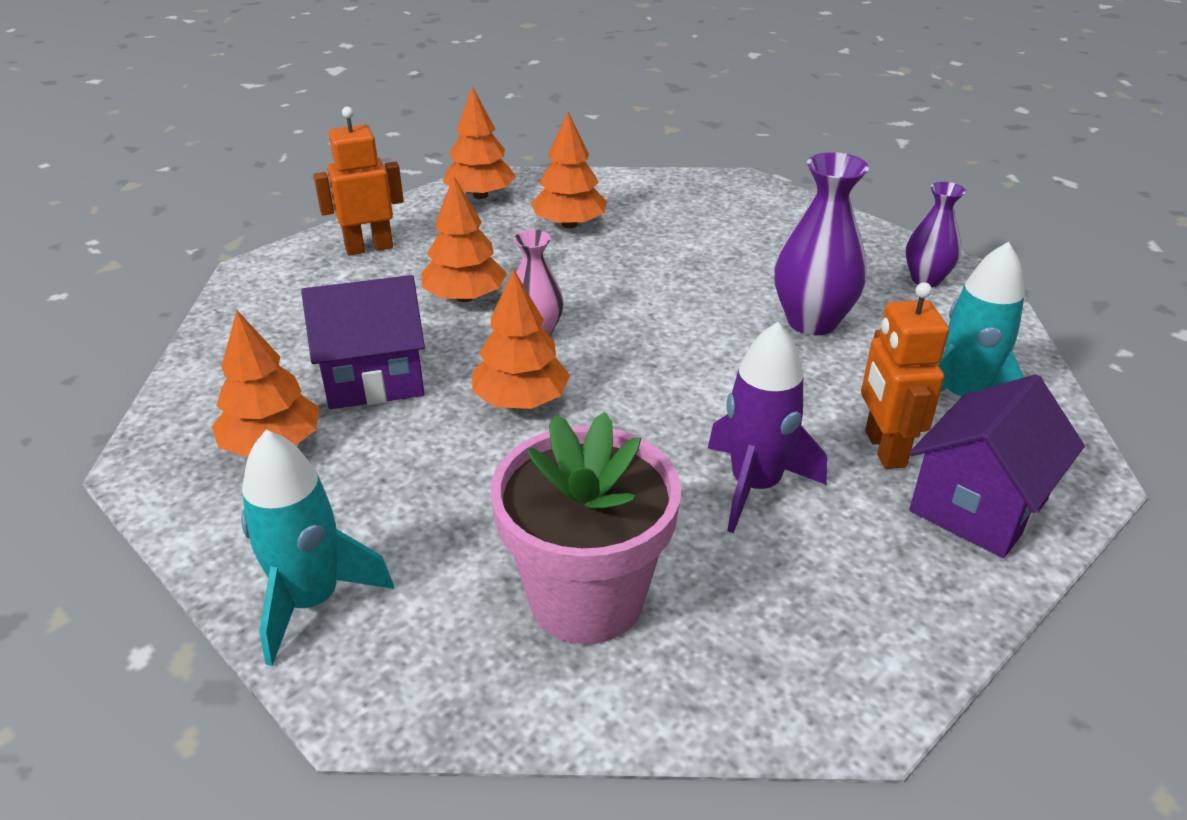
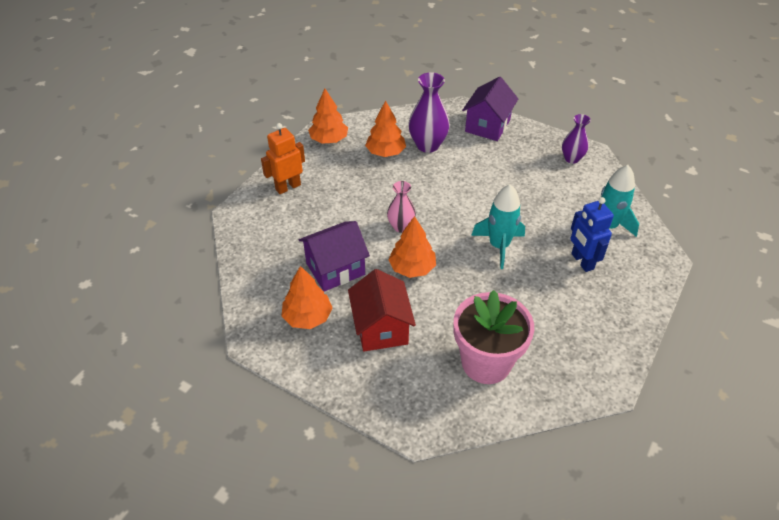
camera: 15 degrees left, 10 degrees up
(311, 601) = (371, 390): turquoise rocket -> turquoise rocket (499, 246)
(401, 490) = (381, 328): none -> red house
(465, 297) = (355, 211): orange tree -> none
(755, 486) = (534, 292): purple rocket -> none
(812, 321) = (527, 195): purple vase -> purple vase (427, 145)
(884, 449) = (582, 261): orange robot -> blue robot
(978, 505) = (628, 282): purple house -> purple house (487, 126)

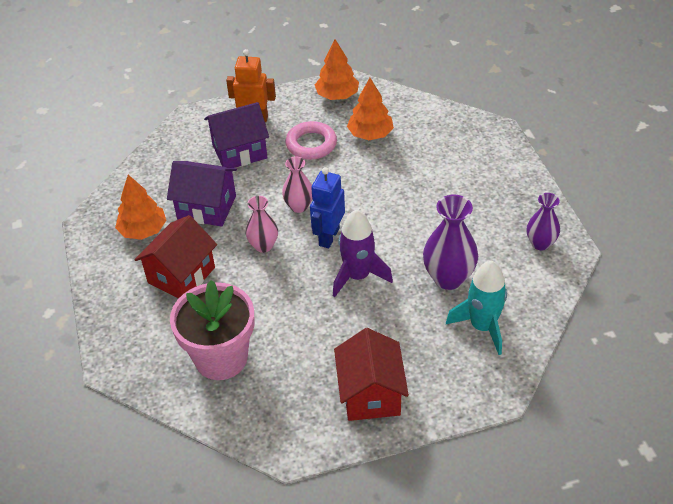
camera: 45 degrees right, 0 degrees up
(354, 181) = (311, 144): none -> pink ring
(412, 268) = (263, 246): orange tree -> pink vase
(427, 145) = (416, 149): purple vase -> purple vase (448, 278)
(487, 126) = (499, 163): purple house -> purple house (239, 151)
(499, 246) = (358, 276): turquoise rocket -> purple rocket
(582, 261) = (413, 339): blue robot -> blue robot (328, 237)
(604, 312) = (370, 394): none -> red house

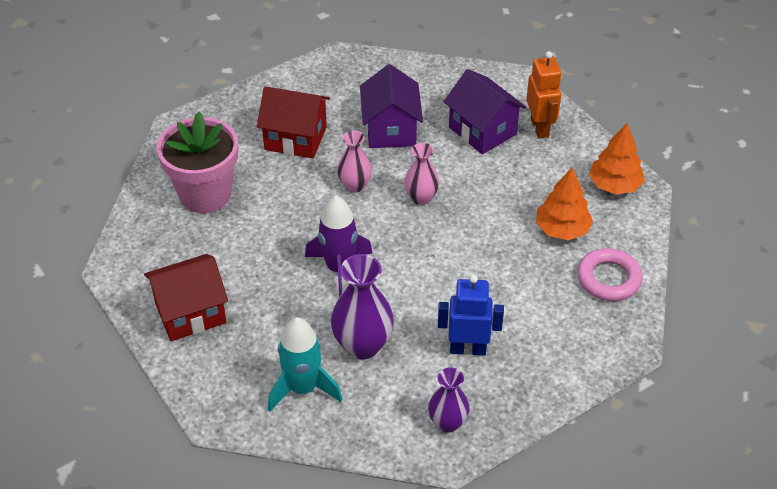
camera: 70 degrees right, 0 degrees up
(143, 230) = (343, 95): orange tree -> none
(311, 144) = (520, 183): pink ring -> pink ring (609, 279)
(328, 237) = (386, 232): blue robot -> blue robot (468, 349)

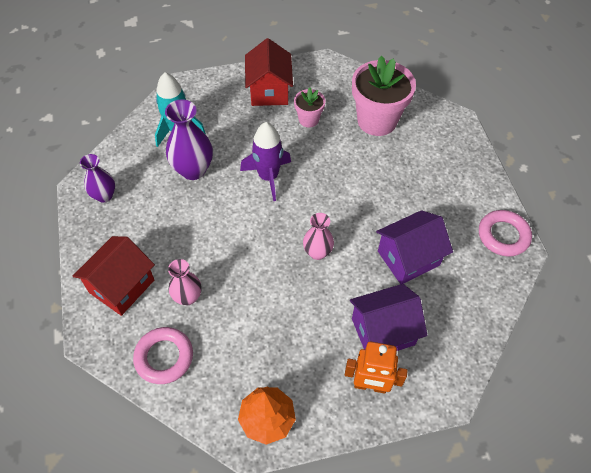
camera: 110 degrees right, 10 degrees up
(228, 257) = (308, 119): none -> pink flower pot
(295, 138) = (419, 189): red house -> red house (121, 286)
(328, 70) = (503, 235): none -> pink ring
(354, 185) = (350, 212): pink vase -> pink vase (188, 297)
(391, 130) = (408, 258): purple house -> purple house turned 45 degrees counterclockwise
(468, 349) = (155, 229): blue robot -> none
(562, 229) = (235, 345): orange tree -> none

